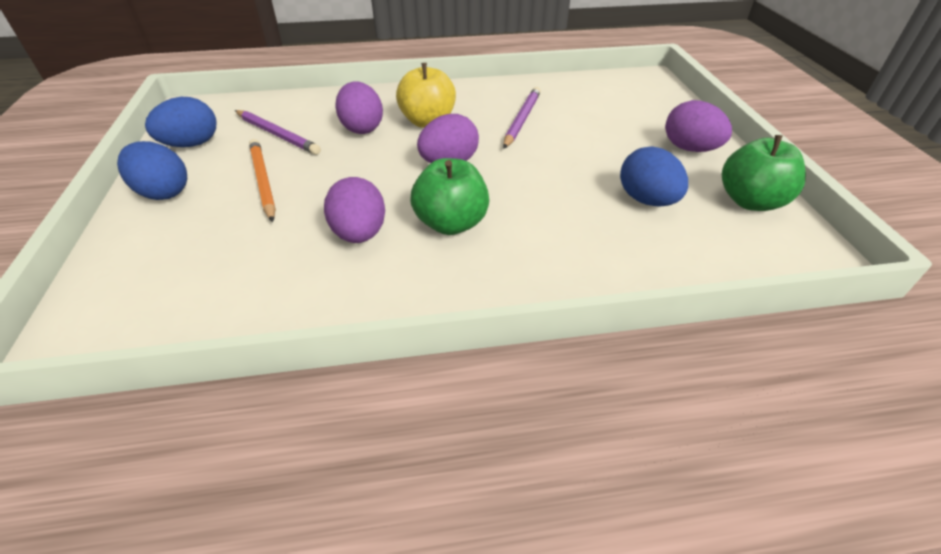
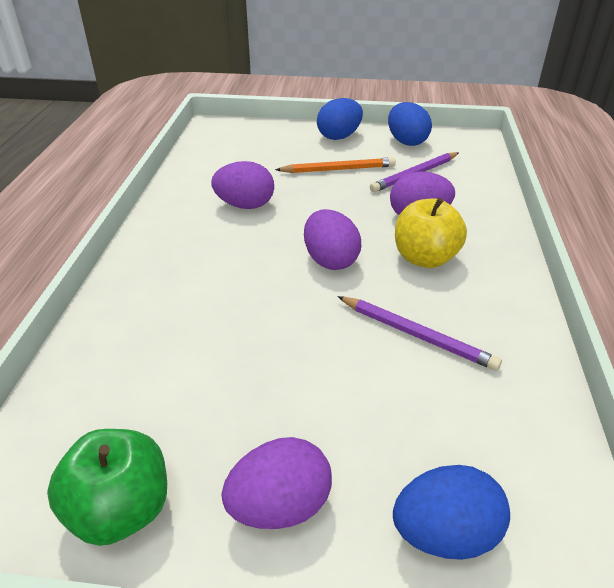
camera: 105 degrees right, 5 degrees down
(451, 223) = (232, 248): green apple -> none
(646, 200) = (188, 393): blue egg -> blue egg (444, 533)

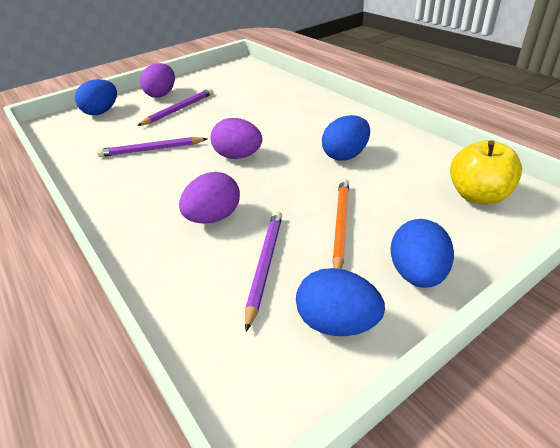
camera: 140 degrees right, 0 degrees up
(121, 510) = (208, 76): green apple -> none
(245, 205) = (345, 155): purple egg -> blue egg
(301, 411) = (179, 109): none -> purple pencil
(338, 169) = (340, 225): orange pencil -> orange pencil turned 150 degrees clockwise
(425, 258) = (179, 188): yellow apple -> yellow apple (478, 195)

